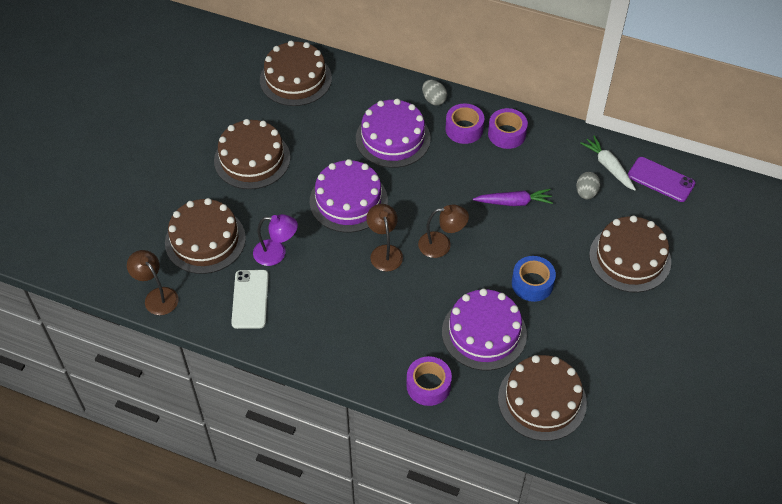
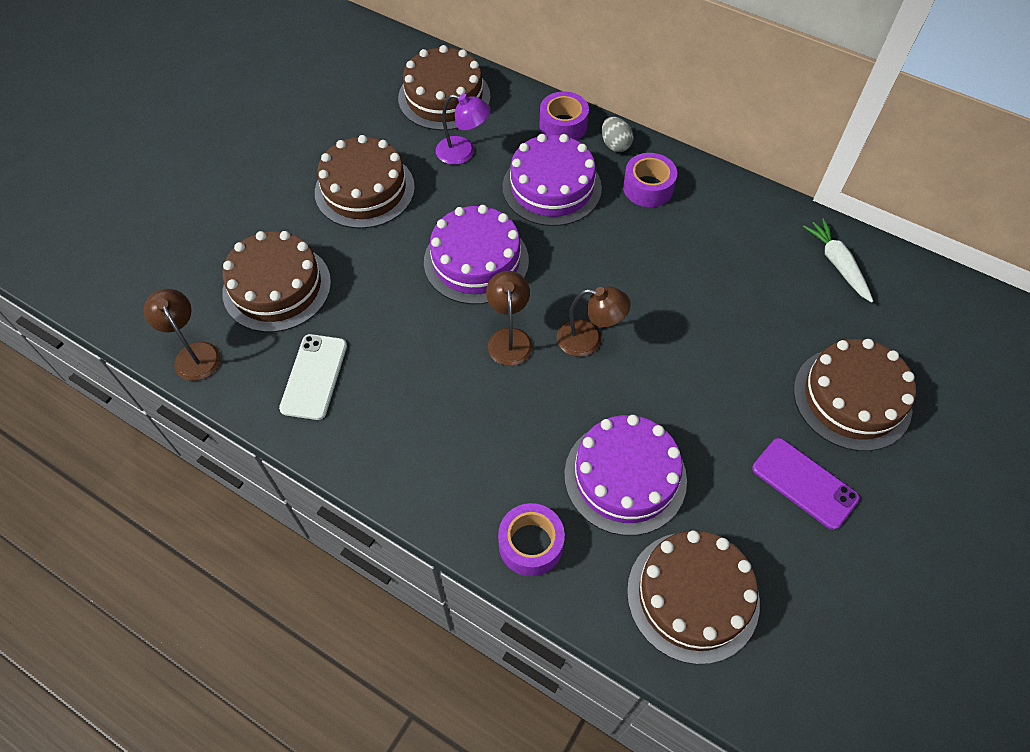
camera: 10 degrees right, 5 degrees up
(276, 253) = (365, 318): purple lamp -> purple lamp (463, 152)
(506, 134) = (704, 201): purple tape -> purple tape (563, 125)
(513, 202) = (698, 295): purple carrot -> none
(532, 283) = (706, 414): blue tape -> none
(586, 193) = (801, 296): grey egg -> none
(661, 179) = (909, 292): purple phone -> purple phone (804, 483)

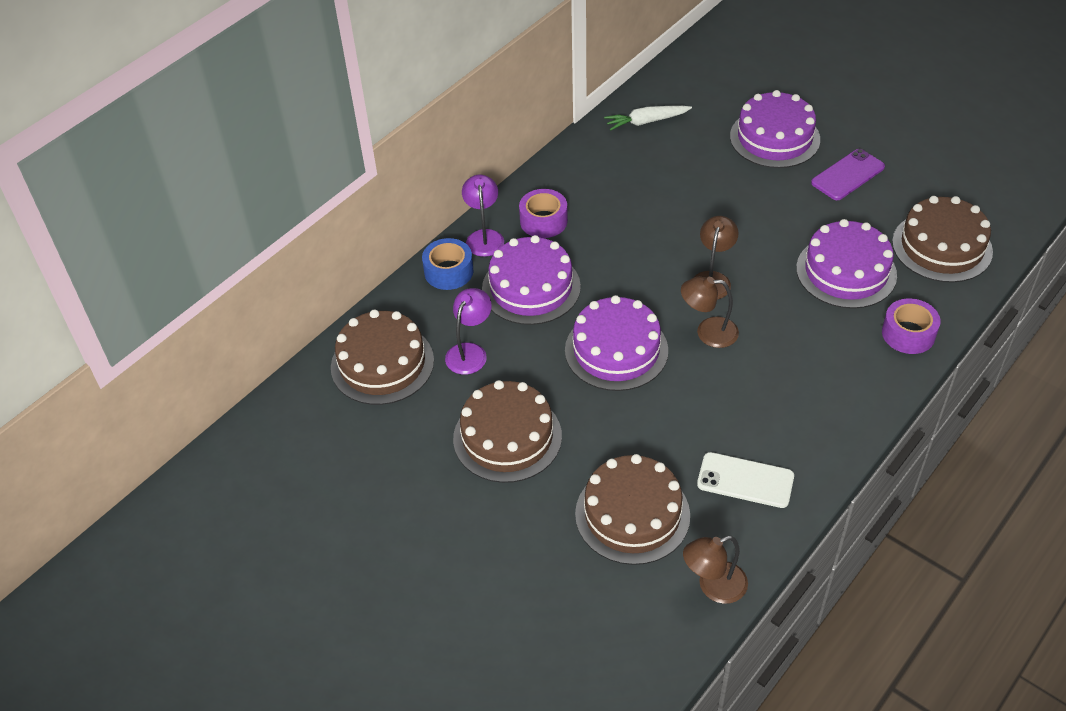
camera: 80 degrees left, 10 degrees down
(563, 125) = (448, 271): purple tape -> blue tape
(615, 145) = (484, 237): grey egg -> purple lamp
(852, 398) = (774, 138): brown cake -> purple cake

